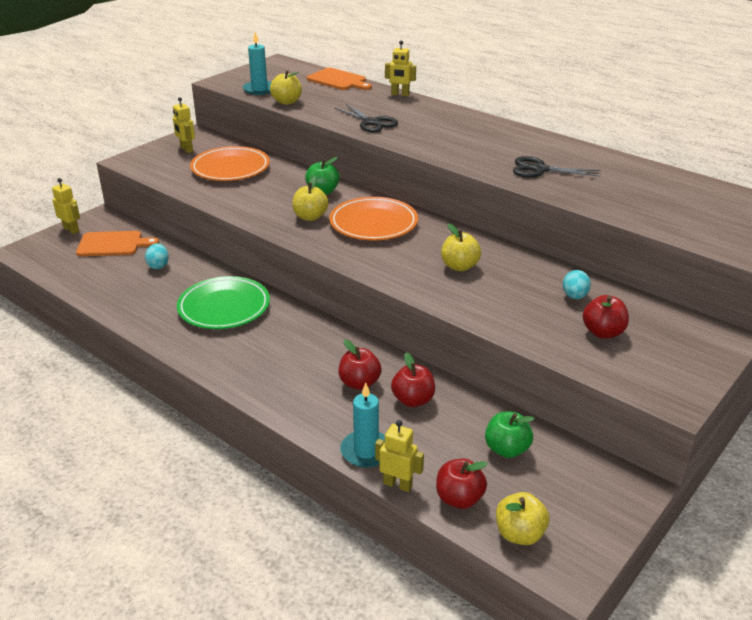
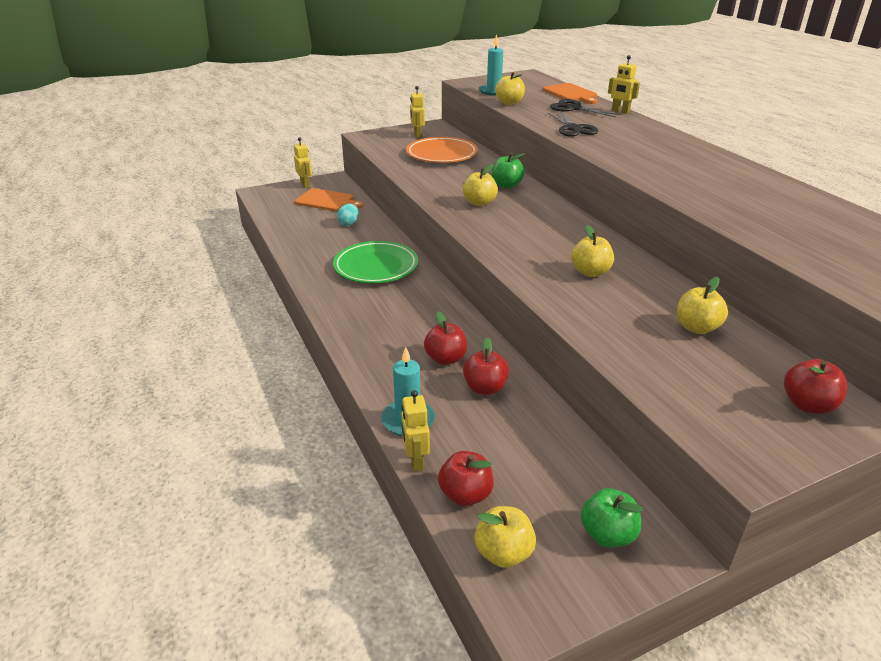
camera: 25 degrees right, 0 degrees up
(373, 223) = (533, 219): orange plate -> none
(398, 484) = (415, 460): yellow robot -> yellow robot turned 150 degrees counterclockwise
(506, 449) = (547, 463): green apple -> green apple (607, 534)
(540, 169) = (717, 193): black scissors -> black scissors (574, 108)
(574, 296) = (696, 327): turquoise egg -> yellow apple
(603, 332) = (705, 371): red apple -> red apple (807, 405)

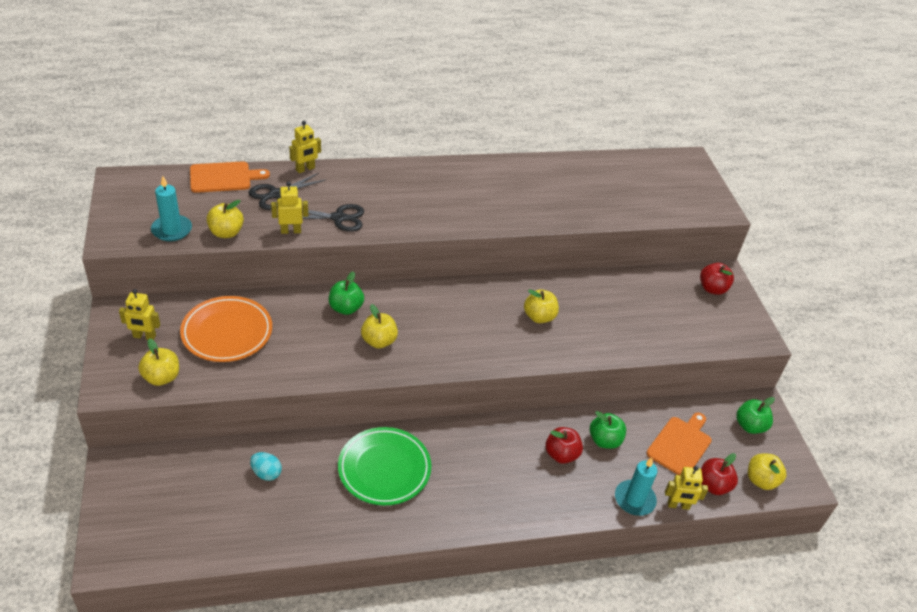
camera: 80 degrees left, 10 degrees up
(305, 185) = (113, 500): yellow robot -> yellow robot (291, 231)
(327, 201) = (185, 484): orange cutting board -> orange cutting board (680, 445)
(485, 388) = (604, 440): red apple -> green apple
(696, 327) = (627, 295): yellow apple -> yellow apple (161, 377)

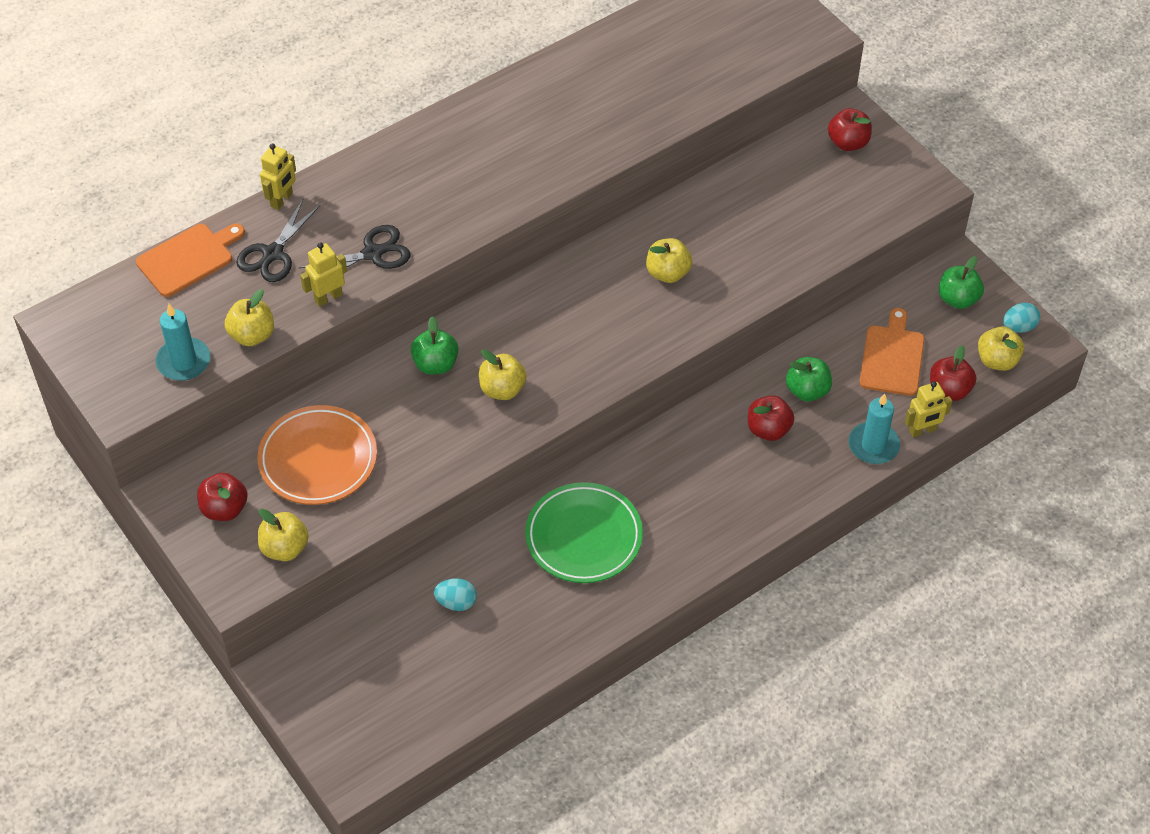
camera: 20 degrees left, 10 degrees up
(144, 336) = (224, 509): yellow robot -> red apple
(789, 464) = (1019, 327): none -> turquoise egg

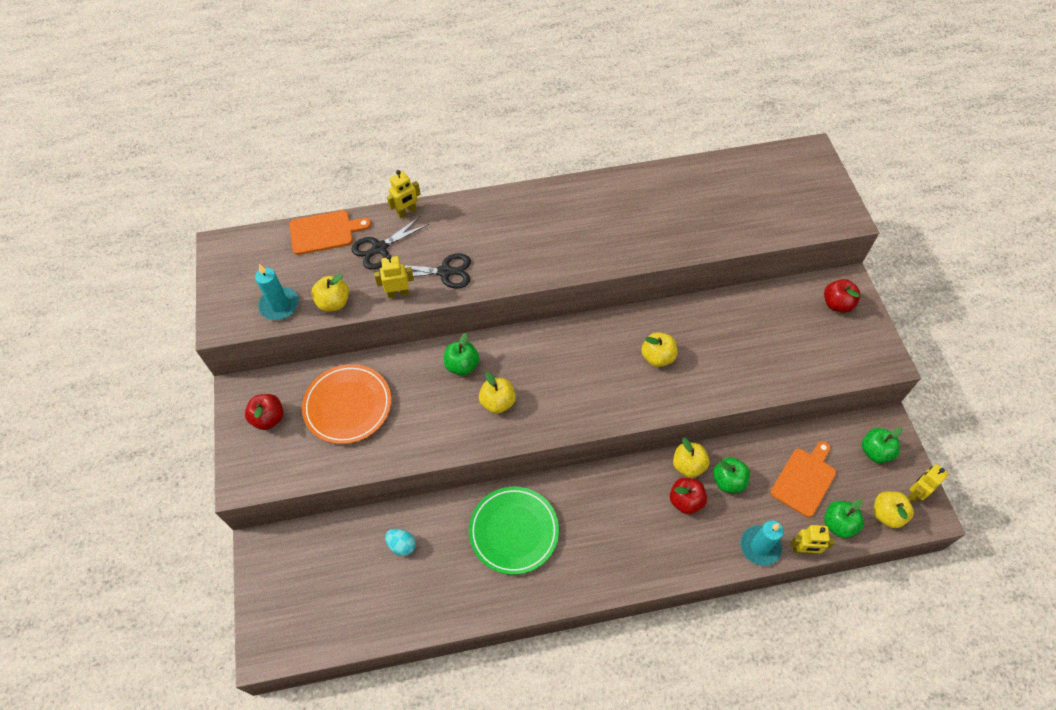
camera: 25 degrees right, 5 degrees up
(285, 548) = (290, 465): yellow apple -> yellow apple (688, 465)
(949, 390) = (838, 524): red apple -> green apple
(1019, 327) = (915, 493): turquoise egg -> yellow robot

